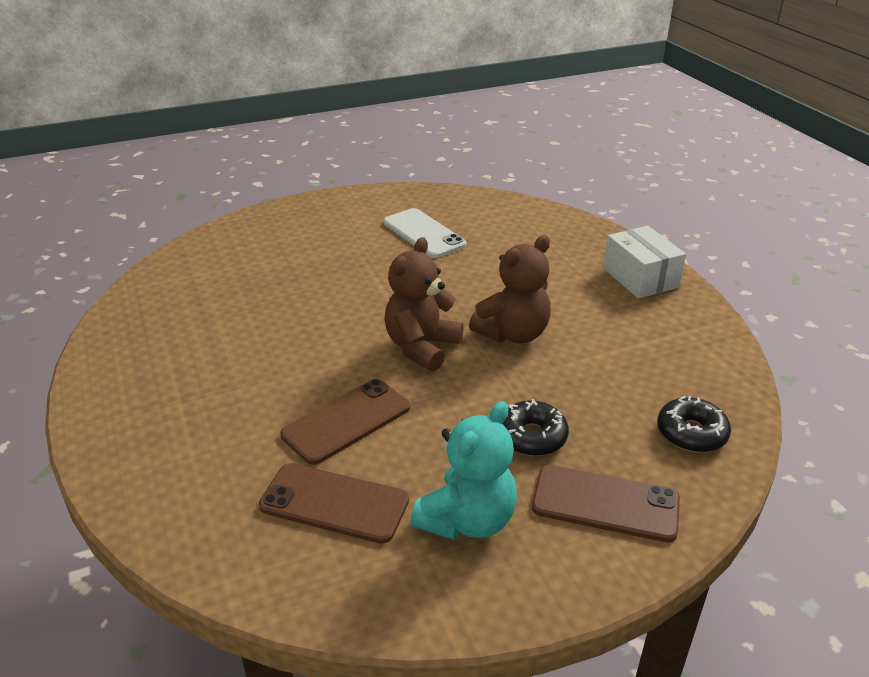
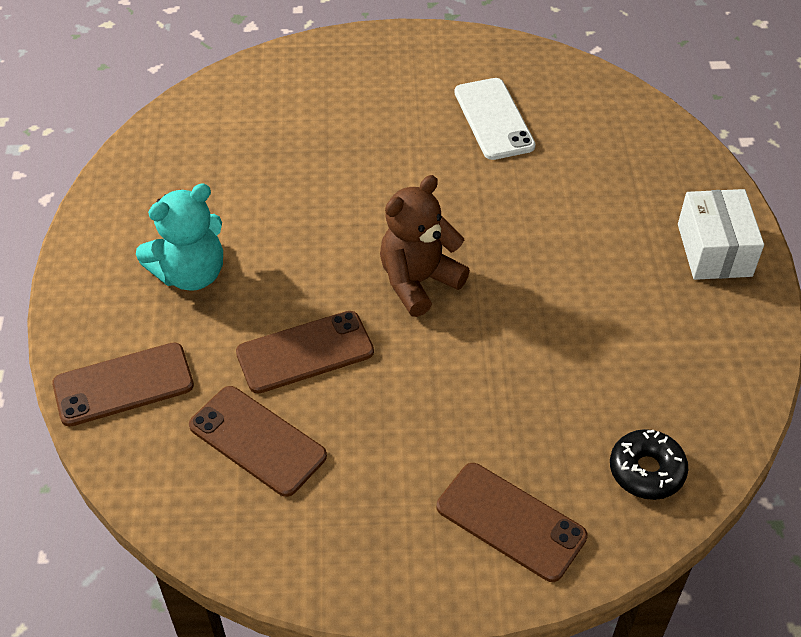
camera: 20 degrees right, 15 degrees up
(175, 491) = (123, 385): none -> brown phone
(467, 520) = (370, 497): turquoise teddy bear -> turquoise teddy bear (191, 274)
(513, 334) = (524, 290): brown teddy bear -> none
(531, 436) = (478, 425): black donut -> none

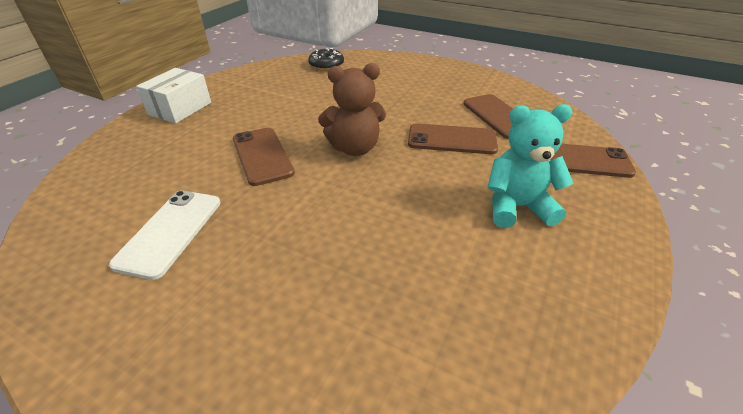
camera: 150 degrees left, 10 degrees down
(511, 521) = (395, 69): brown phone -> brown phone (262, 156)

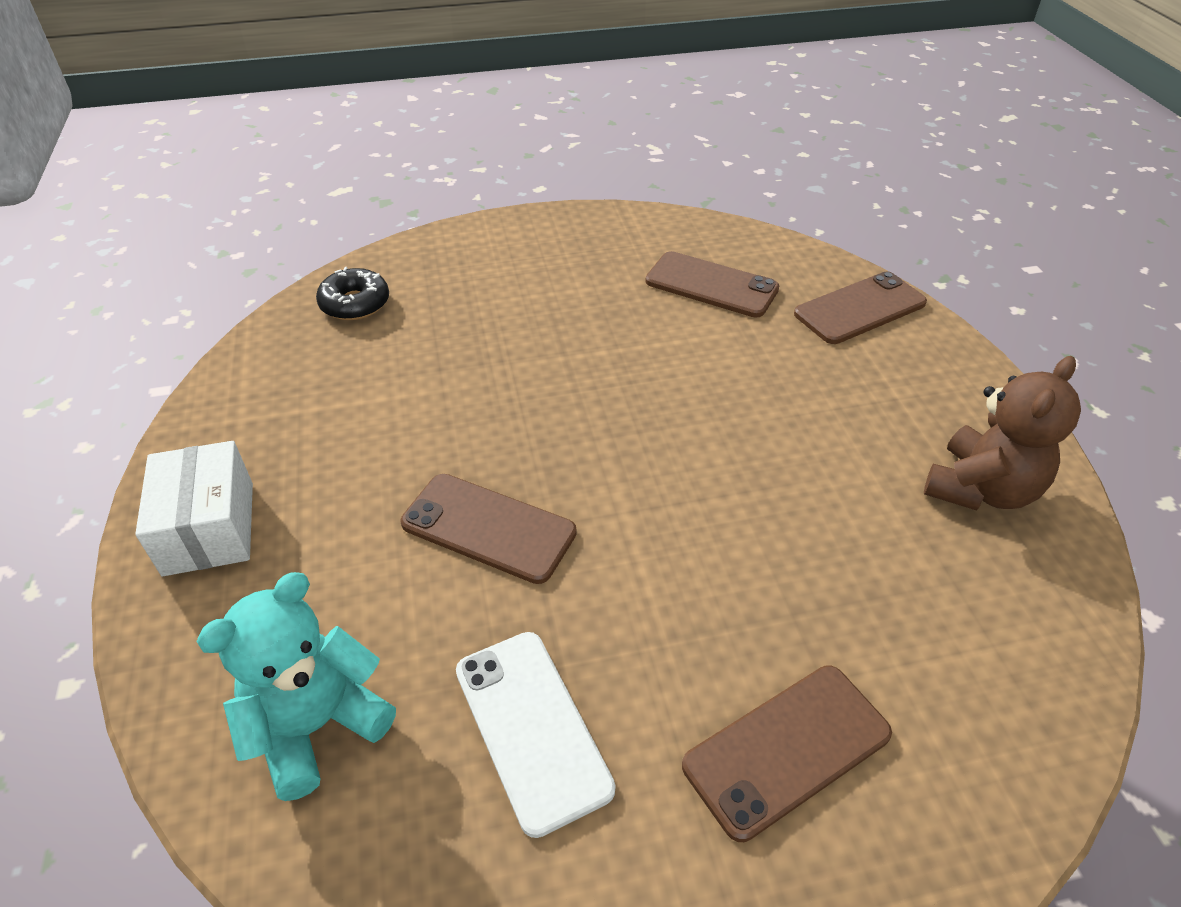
camera: 40 degrees left, 5 degrees up
(354, 148) = (600, 437): brown teddy bear -> brown teddy bear (980, 489)
(452, 140) = (700, 353): brown phone -> brown phone (787, 749)
(517, 207) = (869, 412): turquoise teddy bear -> turquoise teddy bear (316, 725)

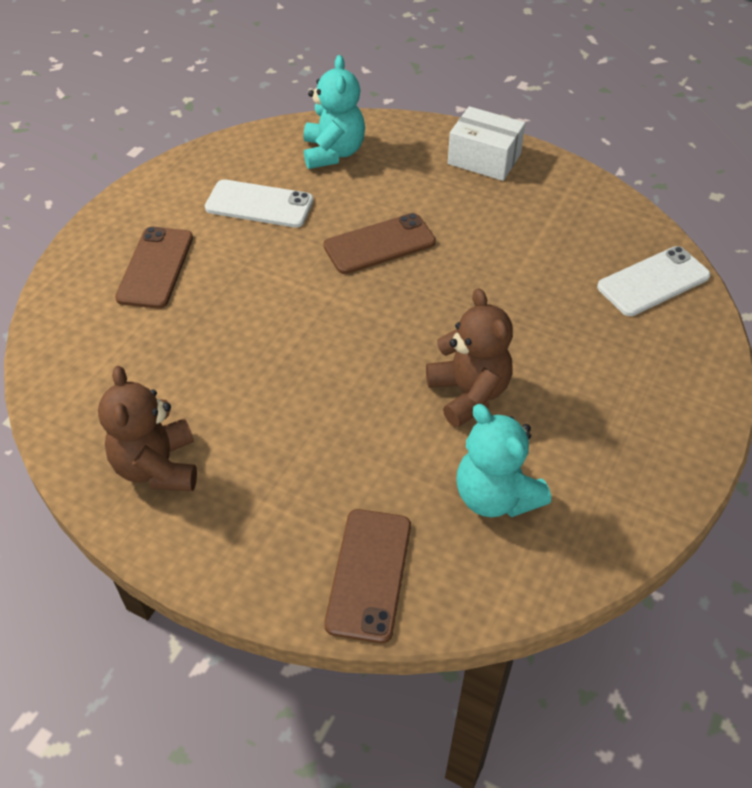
camera: 130 degrees right, 5 degrees up
(355, 304) = (653, 281): black donut -> white phone
(631, 345) = (468, 394): none -> brown teddy bear
(711, 285) = (495, 496): brown phone -> turquoise teddy bear

